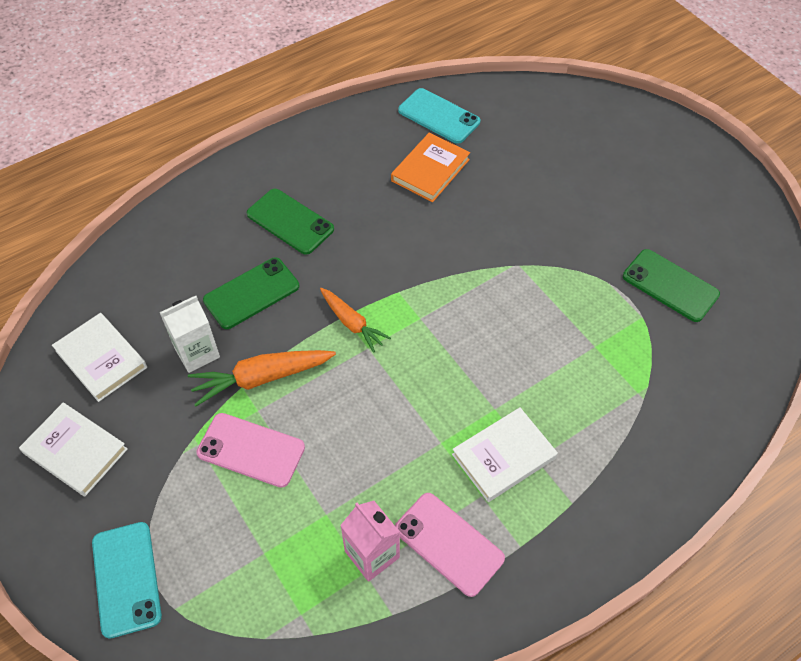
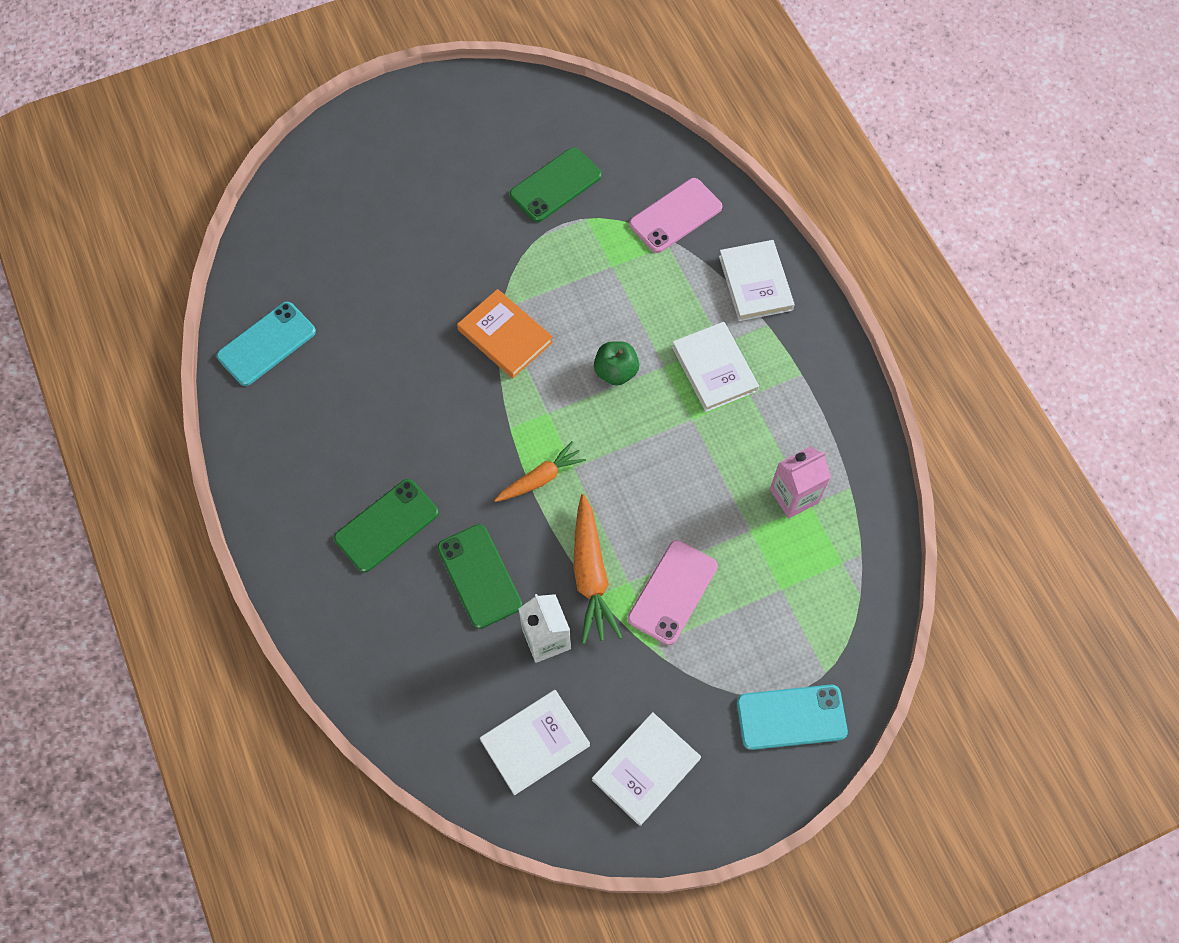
camera: 80 degrees left, 10 degrees up
(430, 170) = (348, 368): orange book -> orange book (505, 336)
(448, 544) = (792, 431): pink phone -> pink phone (675, 216)
(477, 367) = (616, 372): none -> green apple
(620, 484) = (755, 283): none -> white book

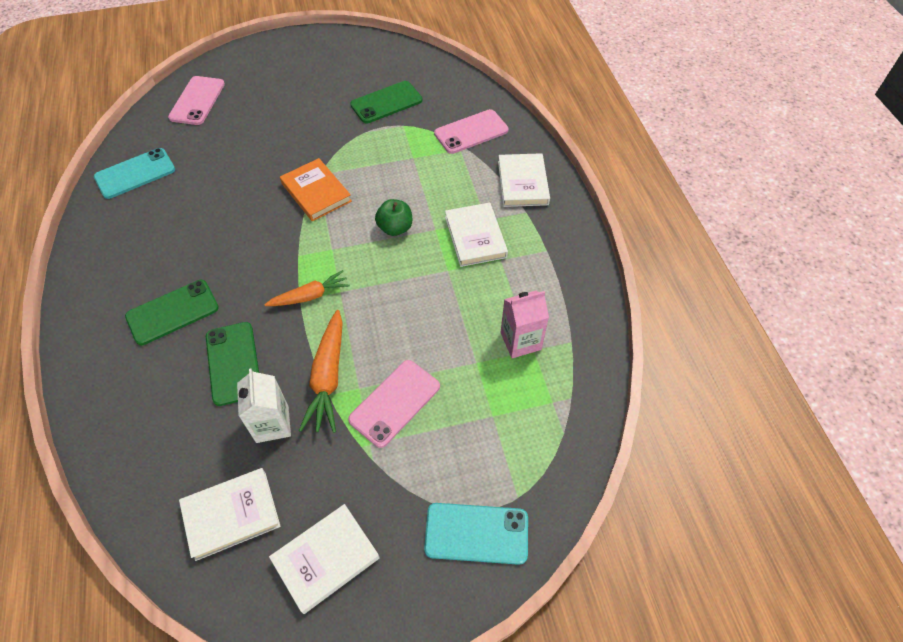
camera: 10 degrees right, 10 degrees down
(305, 219) = (197, 101): none -> pink phone

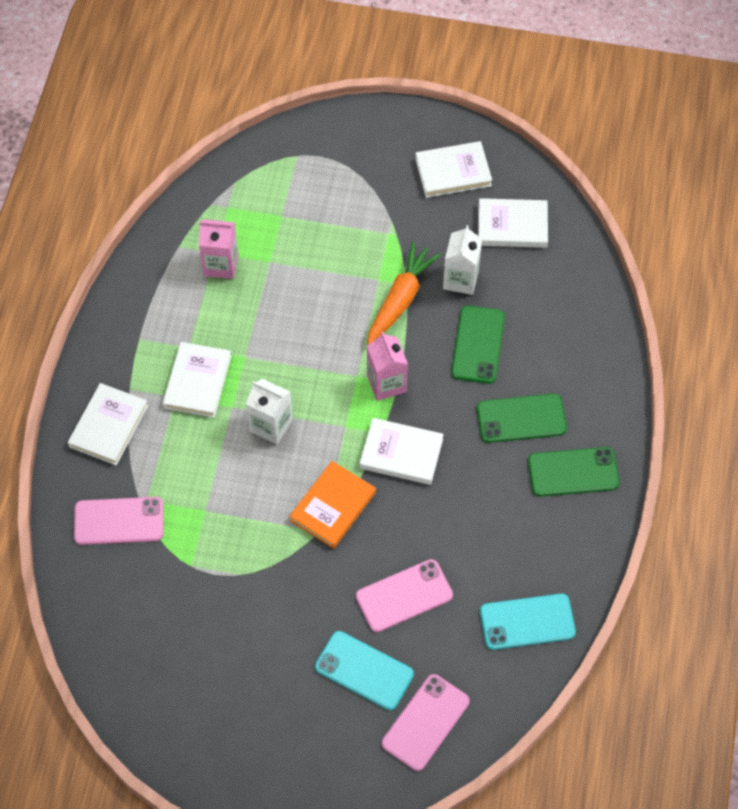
camera: 155 degrees left, 5 degrees up
(275, 246) = (401, 453): none -> white book
(310, 296) = (386, 383): orange carrot -> pink carton
(316, 192) = (333, 506): orange book -> orange book turned 45 degrees clockwise
(386, 103) = (191, 613): green phone -> green phone (573, 472)
(395, 228) = (271, 425): green apple -> white carton
(395, 403) = (354, 256): pink phone -> pink phone (404, 596)
(476, 533) = (339, 146): turquoise phone -> turquoise phone (364, 671)

